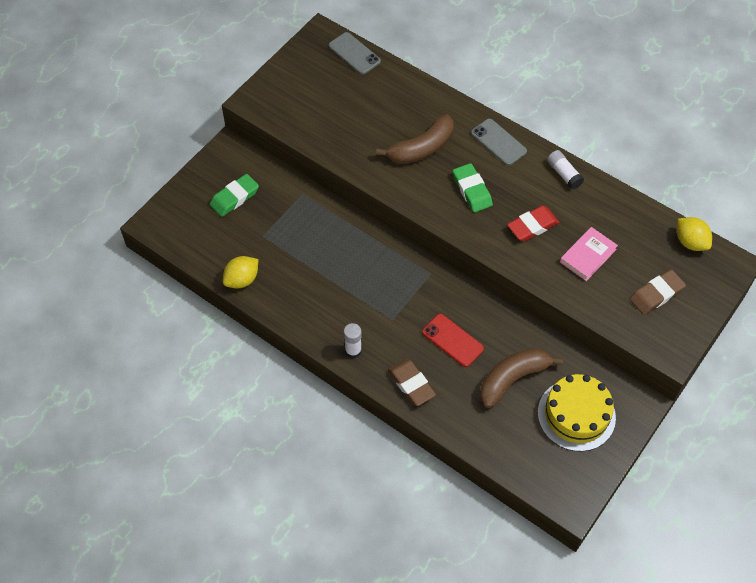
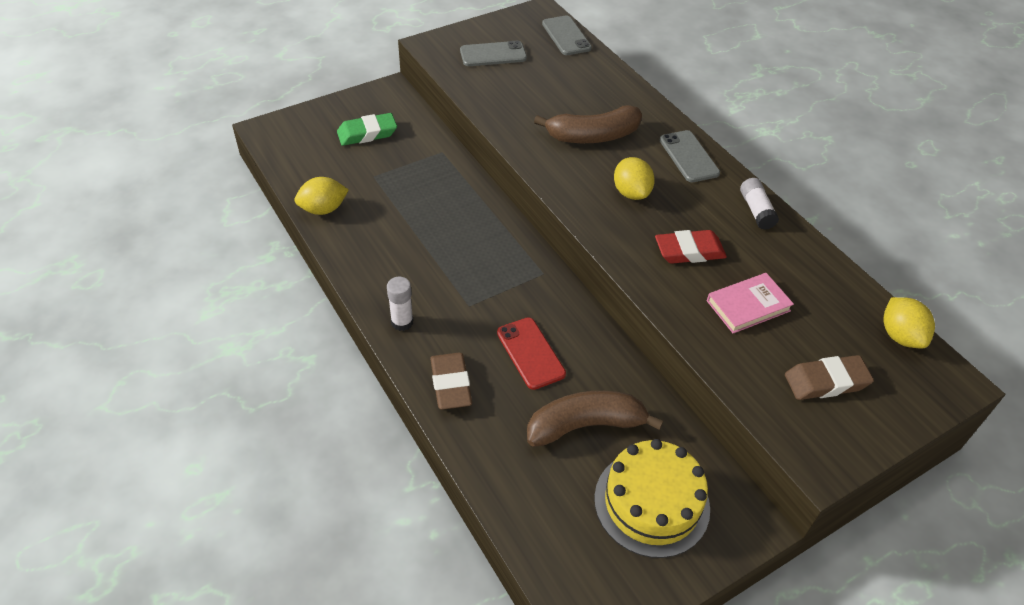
camera: 20 degrees right, 10 degrees down
(306, 94) = (493, 54): none -> grey phone
(472, 190) = (631, 193): green eraser -> yellow lemon

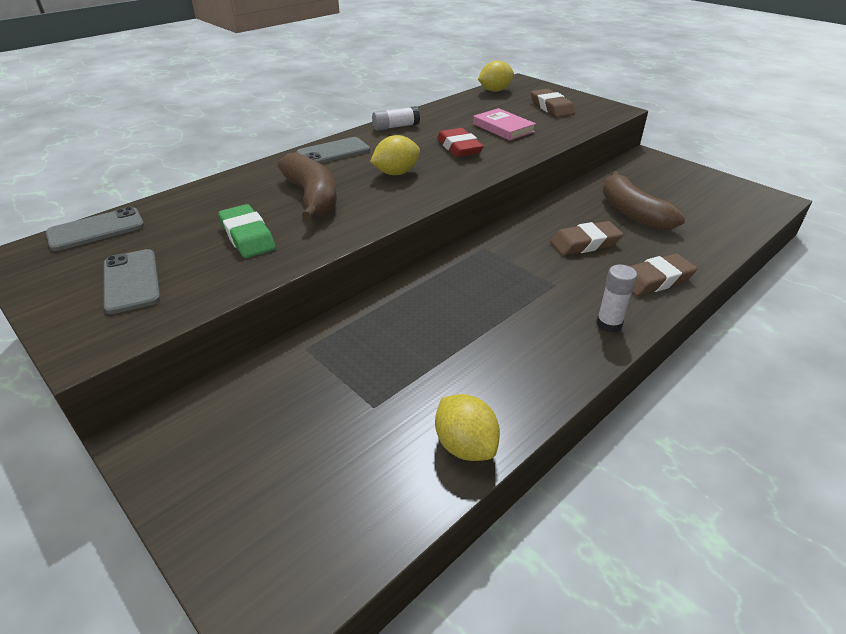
camera: 100 degrees left, 10 degrees down
(367, 133) = (270, 440): green eraser -> green eraser (247, 236)
(530, 353) = (585, 243): red phone -> brown eraser
(651, 503) = (668, 185): yellow cake -> none

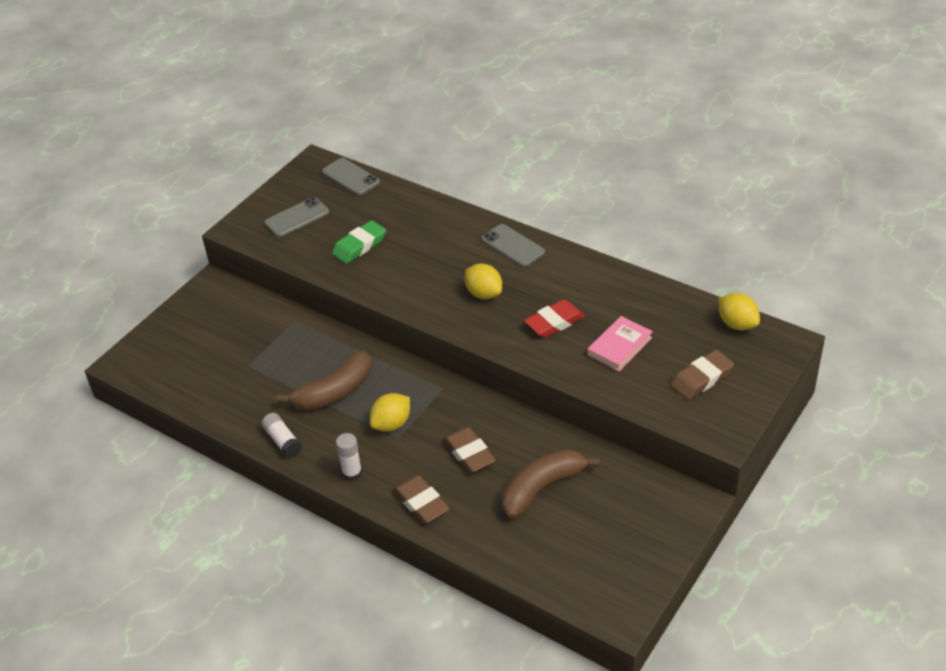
camera: 80 degrees right, 5 degrees up
(312, 197) = (426, 258): brown banana -> brown banana (334, 392)
(395, 127) = (588, 270): white glue stick -> white glue stick (282, 441)
(465, 445) = (223, 411): yellow lemon -> yellow lemon (392, 424)

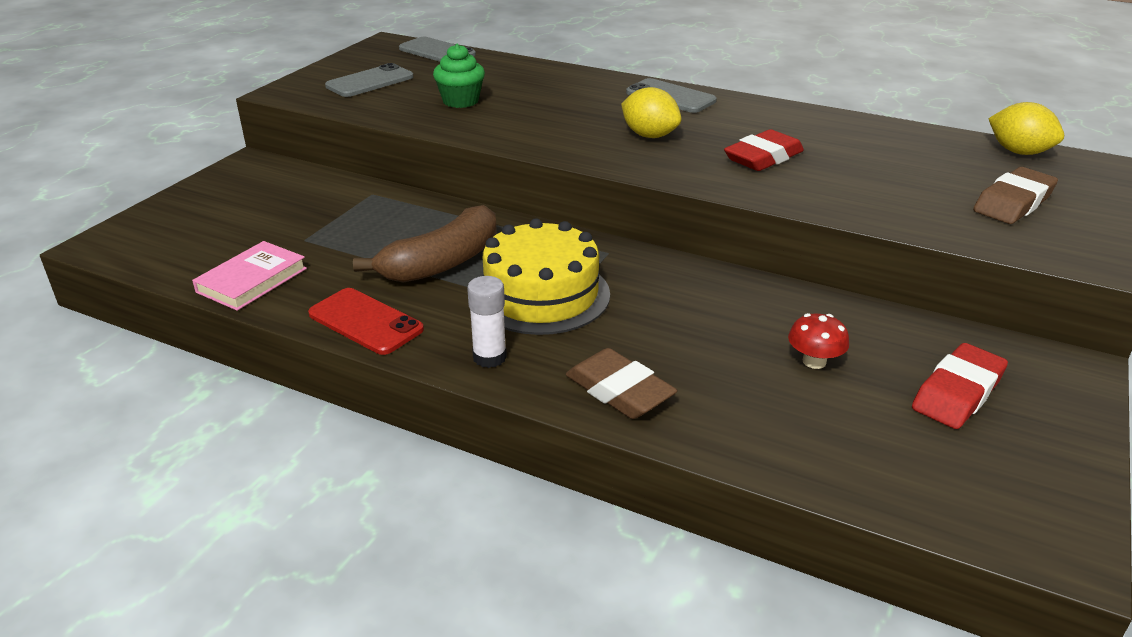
camera: 10 degrees left, 10 degrees down
(282, 441) = (365, 322): white glue stick -> red phone
(359, 246) = (460, 101): green eraser -> green cupcake
(392, 424) = (541, 294): yellow lemon -> yellow cake
(469, 453) = (677, 324): brown eraser -> none
(542, 488) = (814, 361): brown banana -> red mushroom
(616, 516) = (957, 393): none -> red eraser
(619, 346) = (871, 176): pink book -> pink book (252, 280)

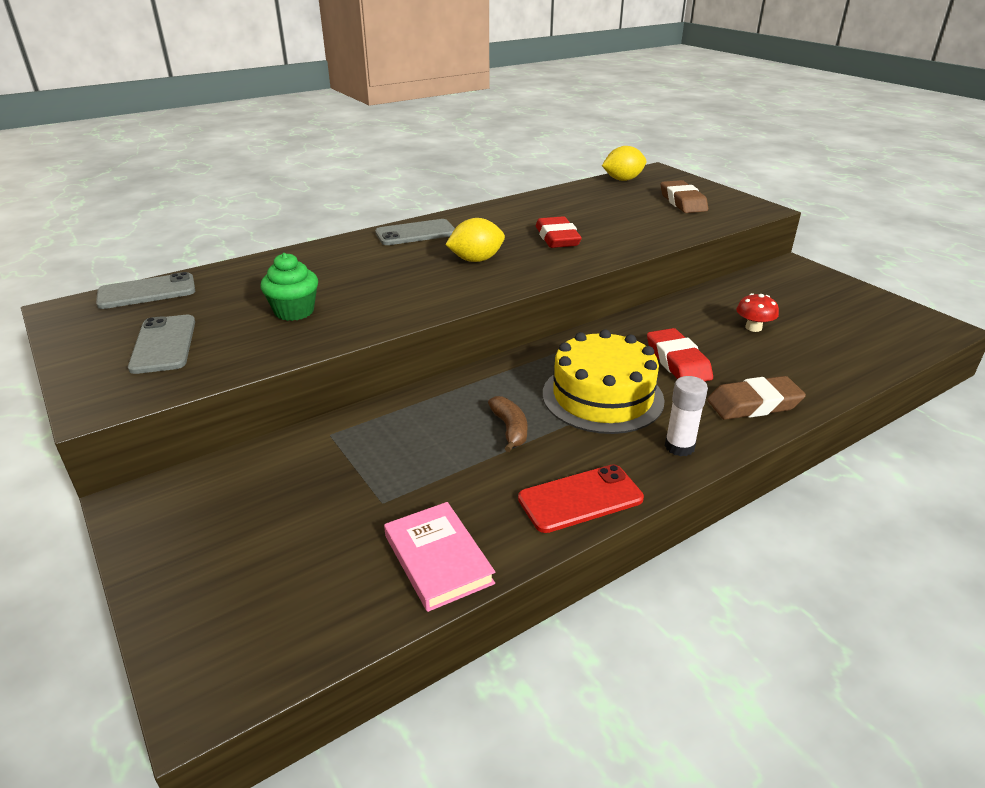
camera: 60 degrees left, 0 degrees up
(442, 262) = (510, 429): brown banana -> brown banana, size x0.52
(957, 393) = (804, 301): red eraser -> red eraser (677, 362)

